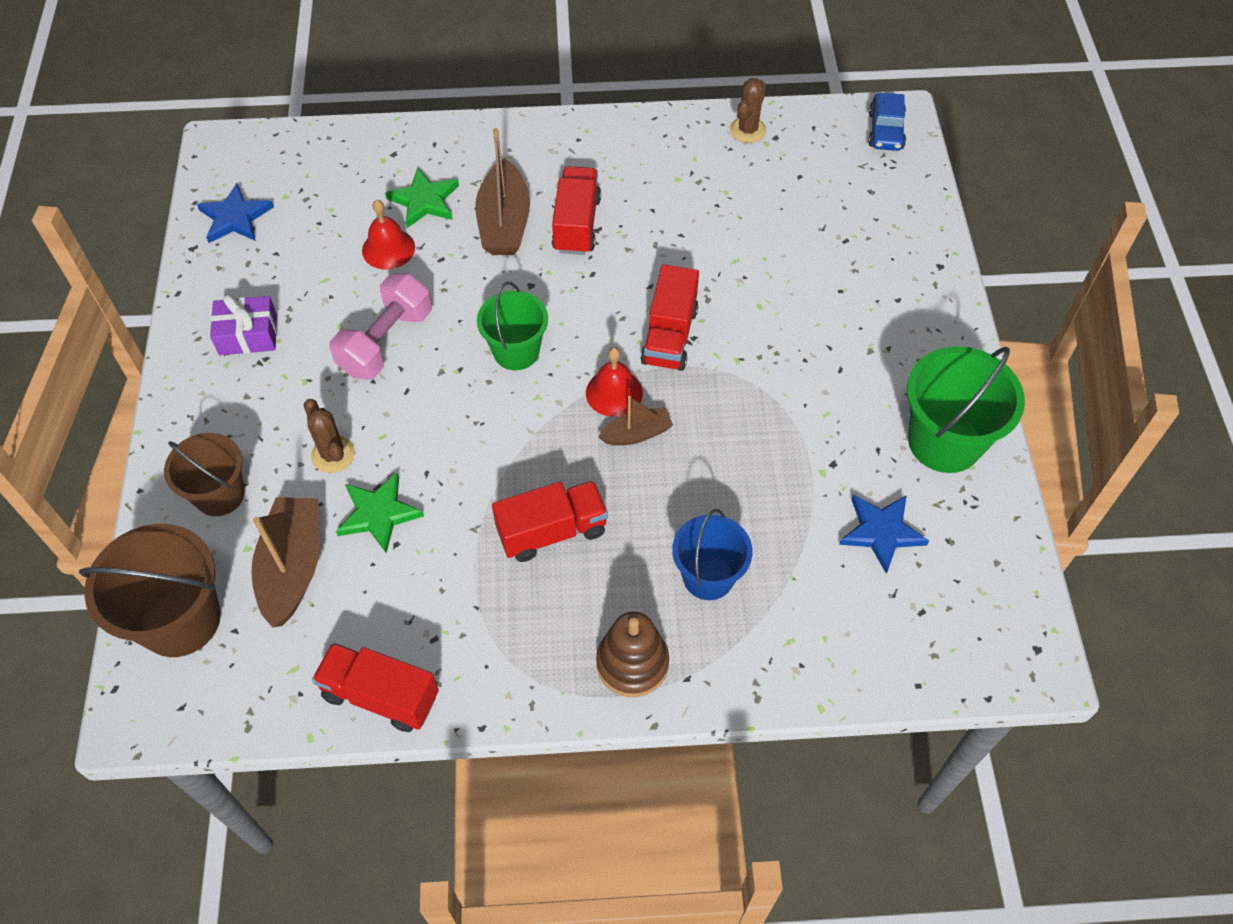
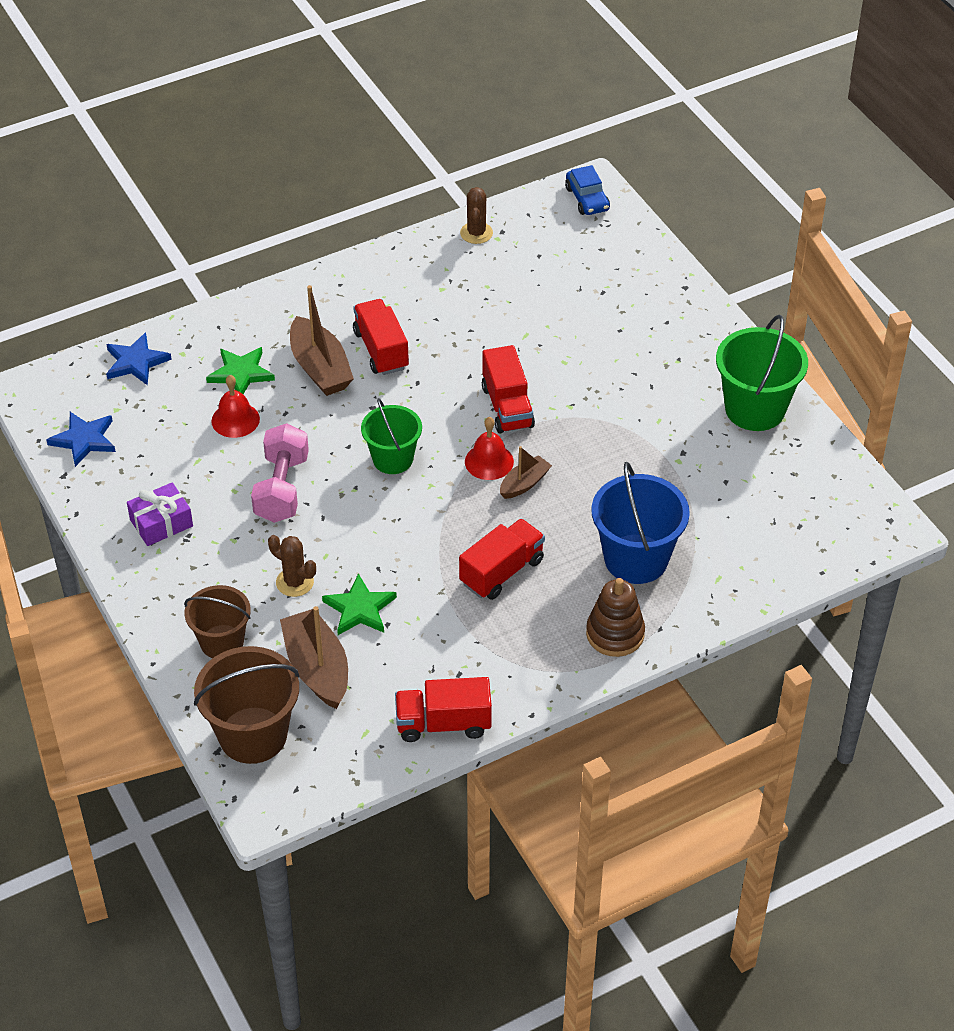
camera: 25 degrees left, 10 degrees down
(708, 576) = (636, 559): blue bucket -> blue bucket, size x1.52
(881, 532) = (743, 485): blue star -> blue star (136, 362)

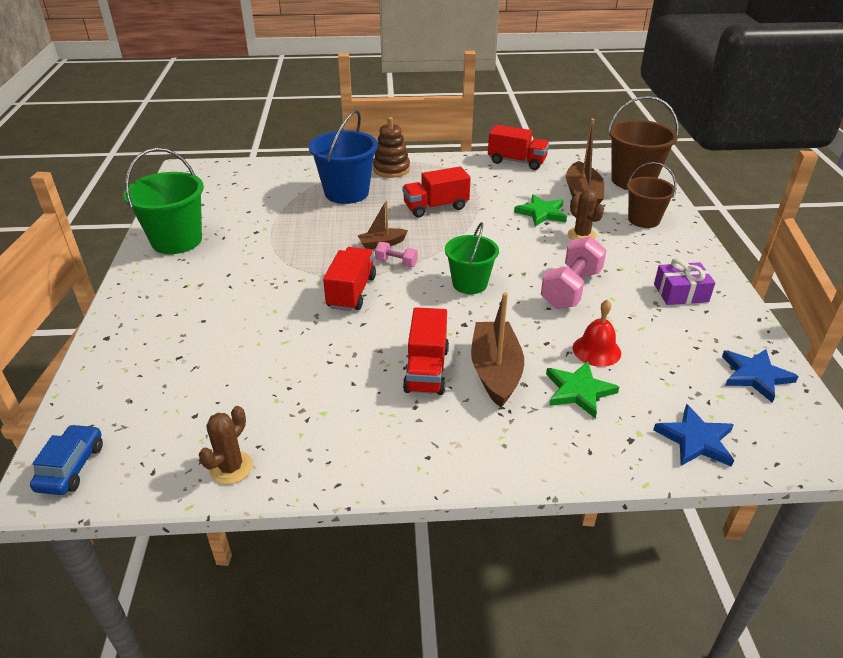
camera: 155 degrees left, 10 degrees down
(489, 461) = (396, 262): red bell -> pink dumbbell

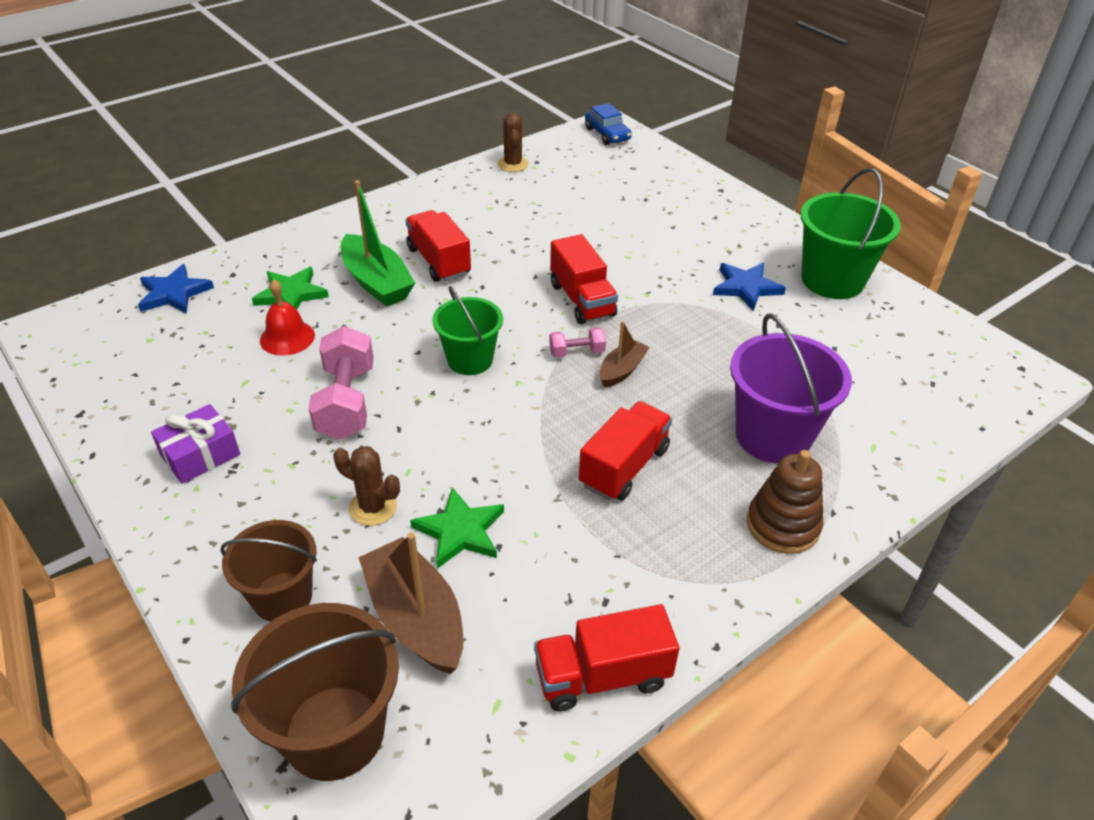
camera: 145 degrees right, 5 degrees up
(346, 193) = (773, 436): blue bucket -> purple bucket
(495, 371) = (376, 282): brown boat -> green boat
(755, 376) = (108, 374): blue star -> blue star (746, 287)

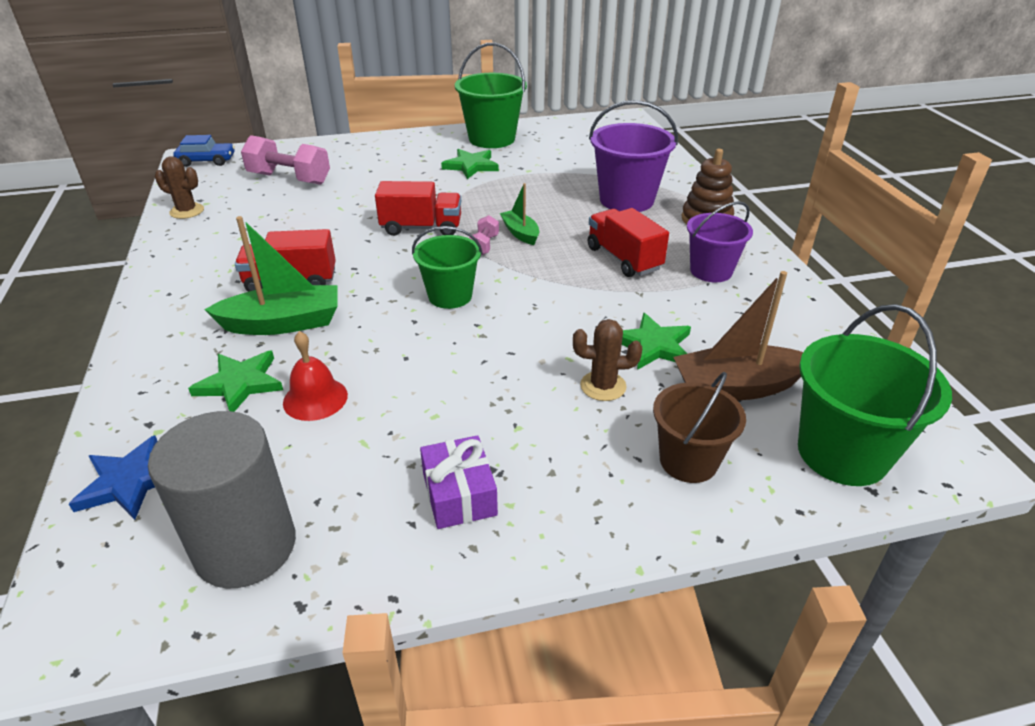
camera: 65 degrees left, 5 degrees down
(126, 368) = (245, 547): none -> grey cylinder
(334, 732) = (842, 453): brown bucket -> green bucket
(346, 402) = (452, 376): pink dumbbell -> pink dumbbell (289, 179)
(373, 507) = (603, 386): brown cactus -> brown cactus turned 45 degrees clockwise
(602, 676) = (812, 316): red truck -> none
(622, 370) = (520, 233): brown boat -> green boat
(648, 553) = (711, 271): none -> purple bucket
(746, 287) = (471, 166): blue star -> green star

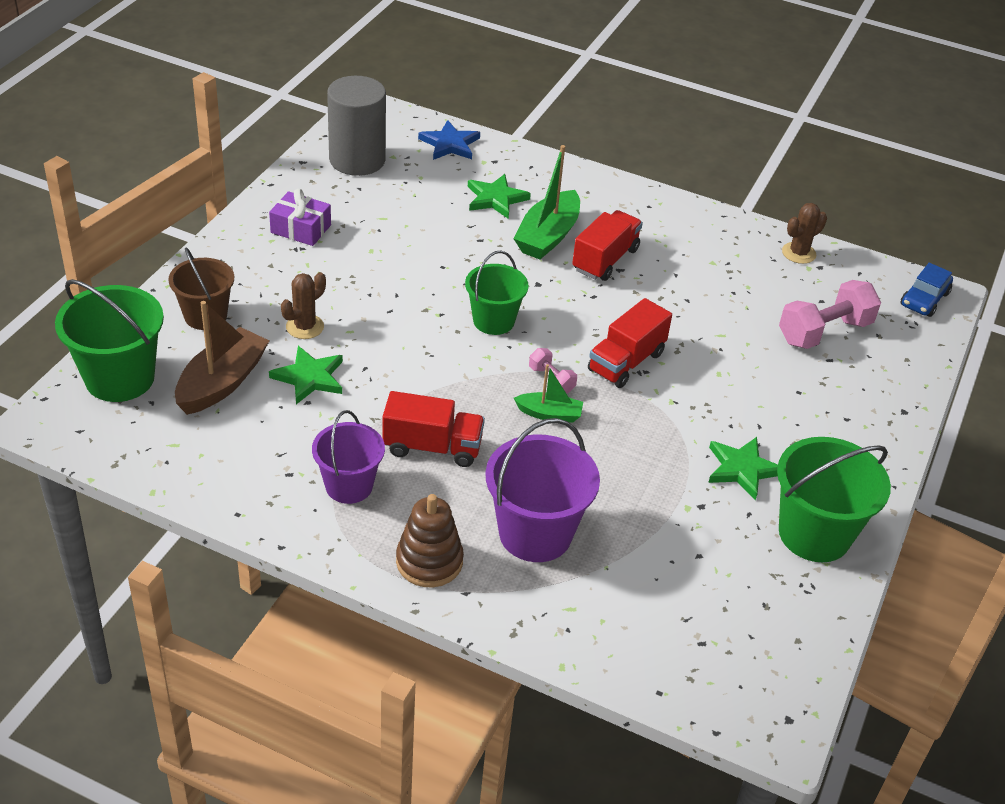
camera: 125 degrees right, 5 degrees up
(315, 398) = (445, 217): red bell -> none

